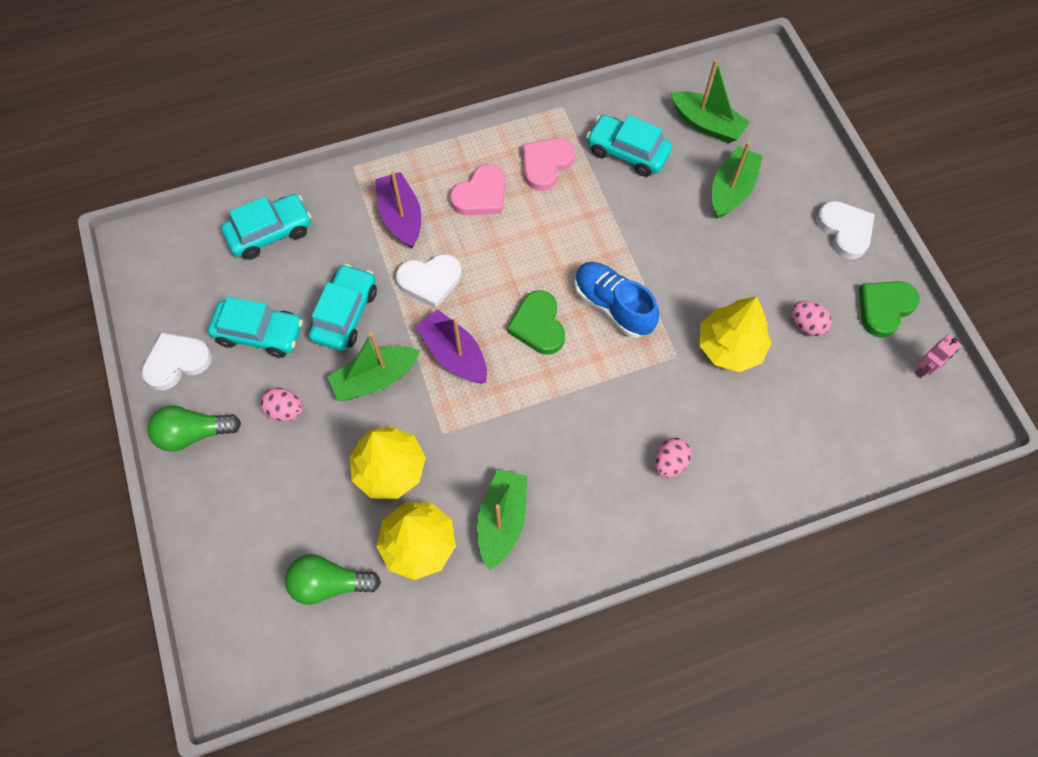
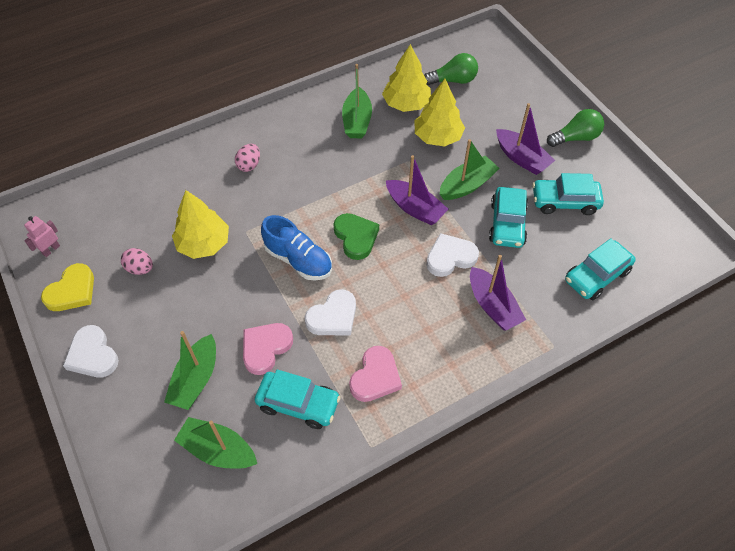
camera: 170 degrees right, 10 degrees down
(177, 362) = (613, 175): white heart -> white heart (333, 317)
(285, 410) = (521, 158): pink egg -> purple boat
(481, 195) = (429, 337): pink heart -> pink heart (265, 348)
(884, 308) = (72, 291): green heart -> yellow heart

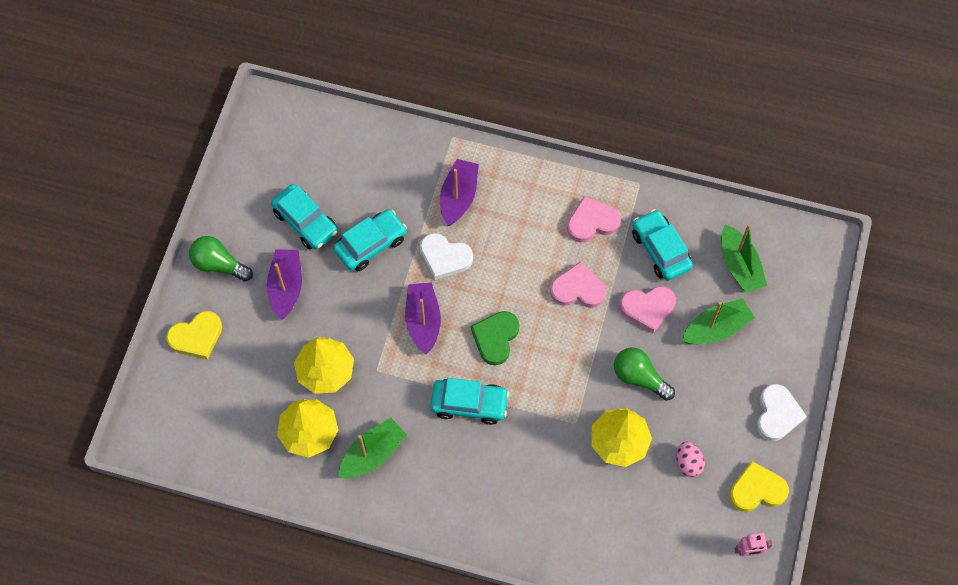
camera: 135 degrees left, 10 degrees up
(249, 165) = (512, 492): pink egg -> none
(298, 260) = (558, 358): blue shoe -> none
(333, 317) = (578, 289): white heart -> pink heart
(453, 80) = (237, 419): green light bulb -> green light bulb (639, 377)
(467, 185) = (359, 303): green boat -> none
(531, 97) = (196, 337): none -> yellow heart
(596, 276) = (361, 152): turquoise car -> turquoise car (469, 404)

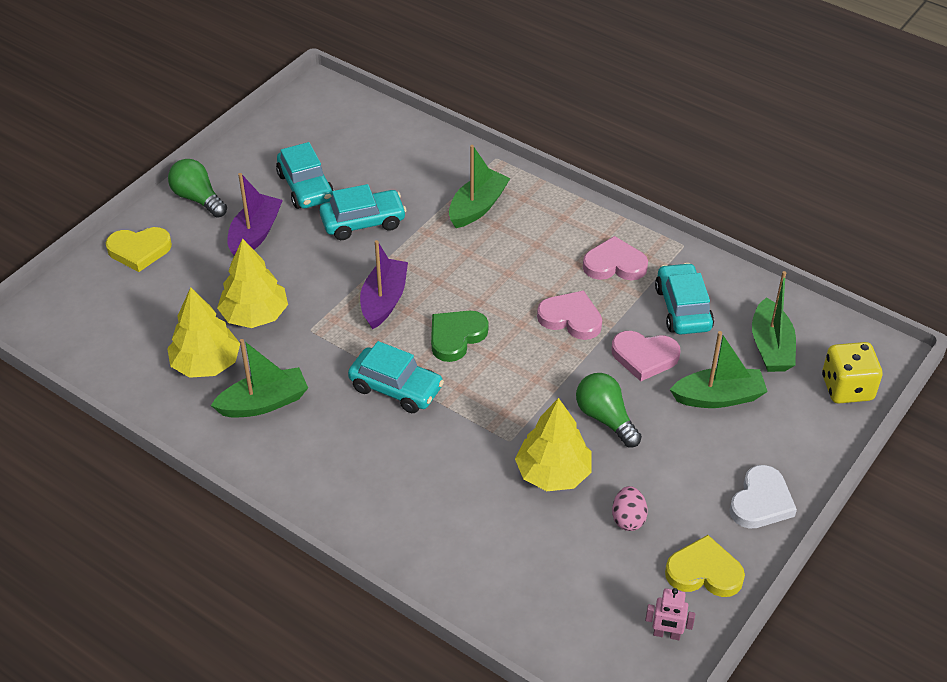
camera: 20 degrees right, 20 degrees down
(445, 257) = (436, 253): white heart -> none
(458, 197) = (477, 207): purple boat -> green boat
(807, 287) = (847, 388): none -> yellow dice

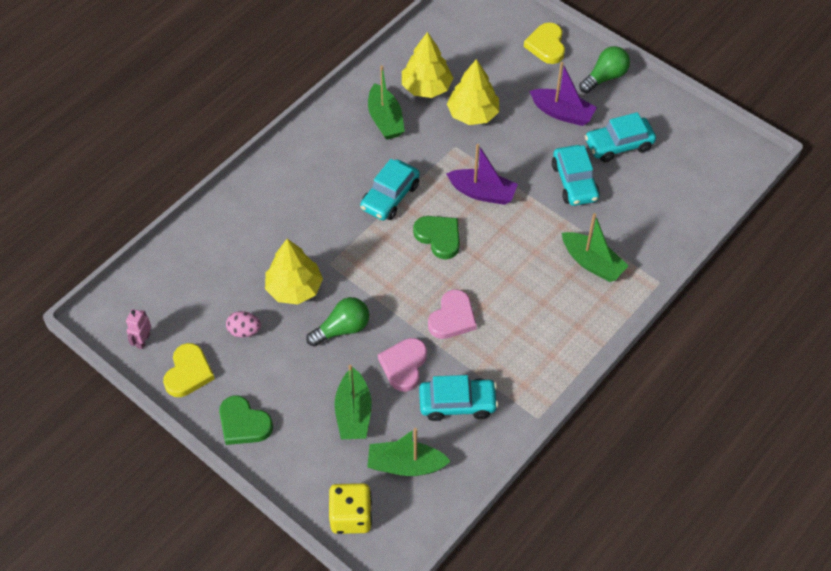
camera: 95 degrees right, 10 degrees up
(614, 264) = (515, 358): pink heart -> none
(761, 502) = (243, 423): white heart -> green heart

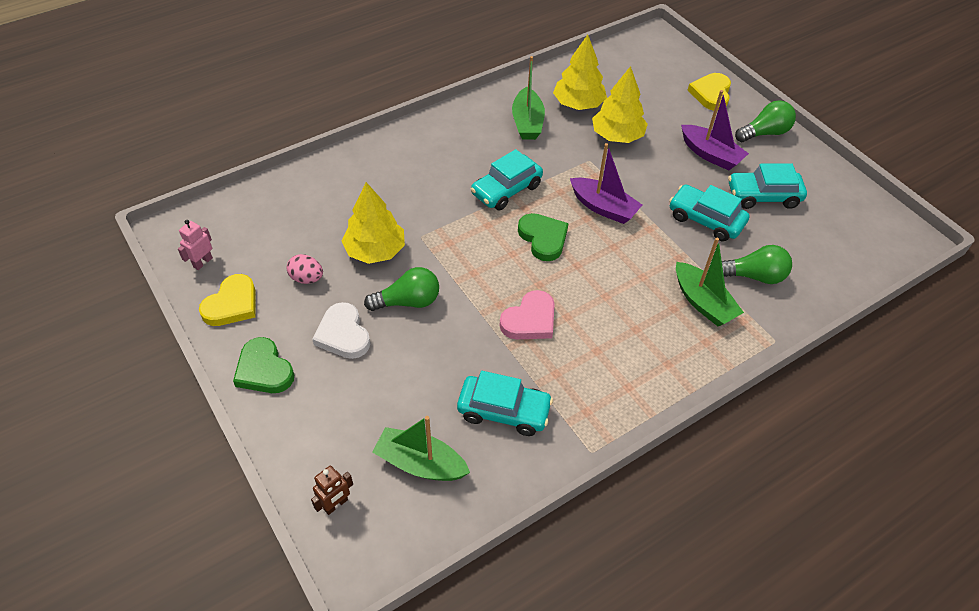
camera: 15 degrees right, 5 degrees down
(298, 374) = (343, 334): none -> white heart
(351, 516) = (336, 504): yellow dice -> brown robot
(353, 413) = (385, 390): green boat -> none
(404, 365) = (459, 355): pink heart -> none
(574, 182) = (705, 220): turquoise car -> turquoise car turned 120 degrees clockwise
(628, 226) = (754, 276): none -> green light bulb

